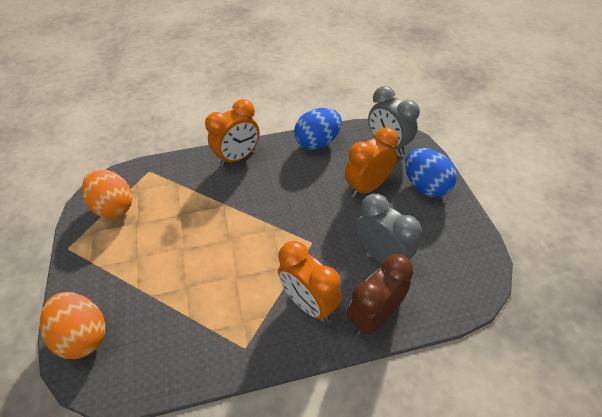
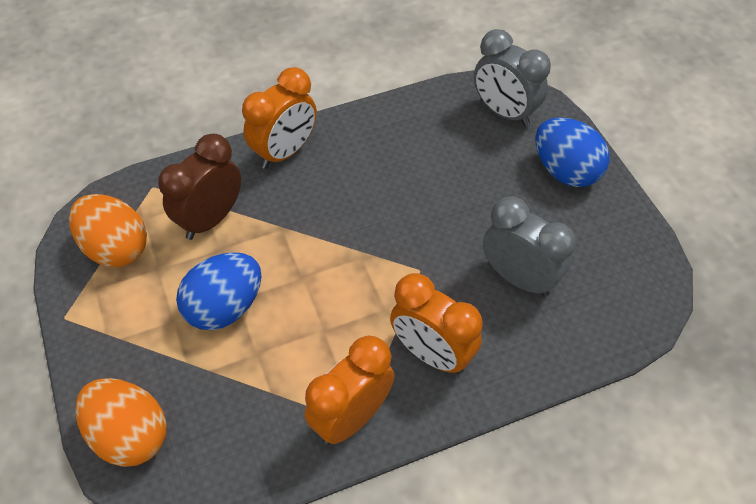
camera: 10 degrees left, 5 degrees up
(317, 142) = (400, 117): blue egg -> blue egg (225, 307)
(367, 187) = (484, 180): orange clock -> orange clock (351, 417)
(374, 316) = (521, 361): brown clock -> brown clock (211, 219)

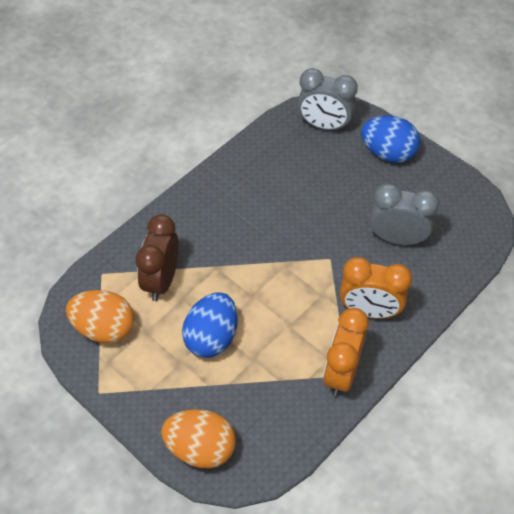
camera: 25 degrees left, 0 degrees up
(285, 152) = (185, 211): orange clock -> none

